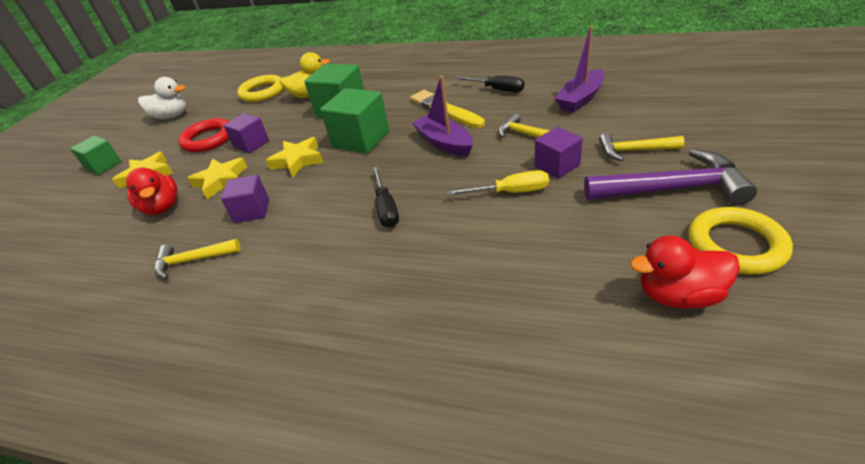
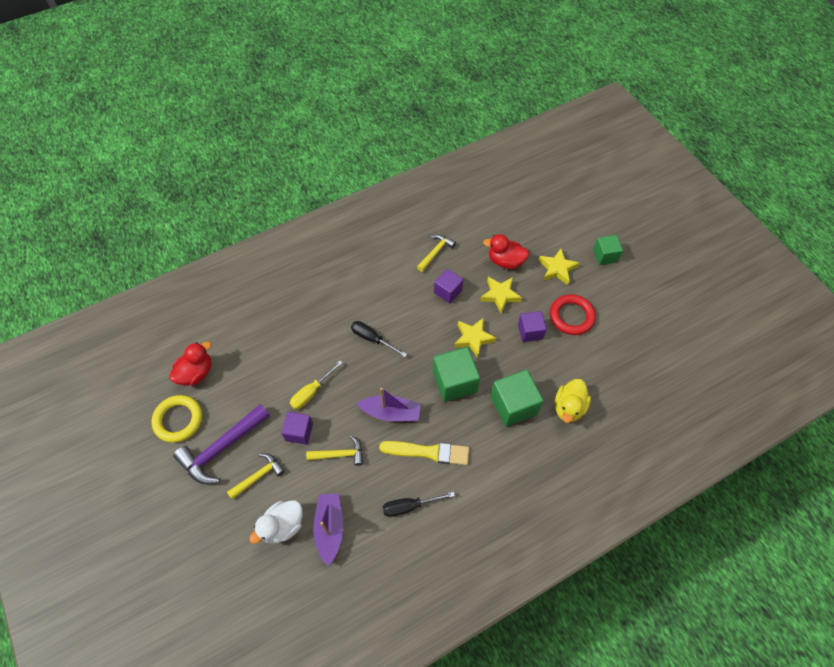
camera: 130 degrees right, 20 degrees up
(171, 116) = (648, 316): white duck -> white duck (282, 526)
(262, 92) = (619, 386): yellow ring -> none

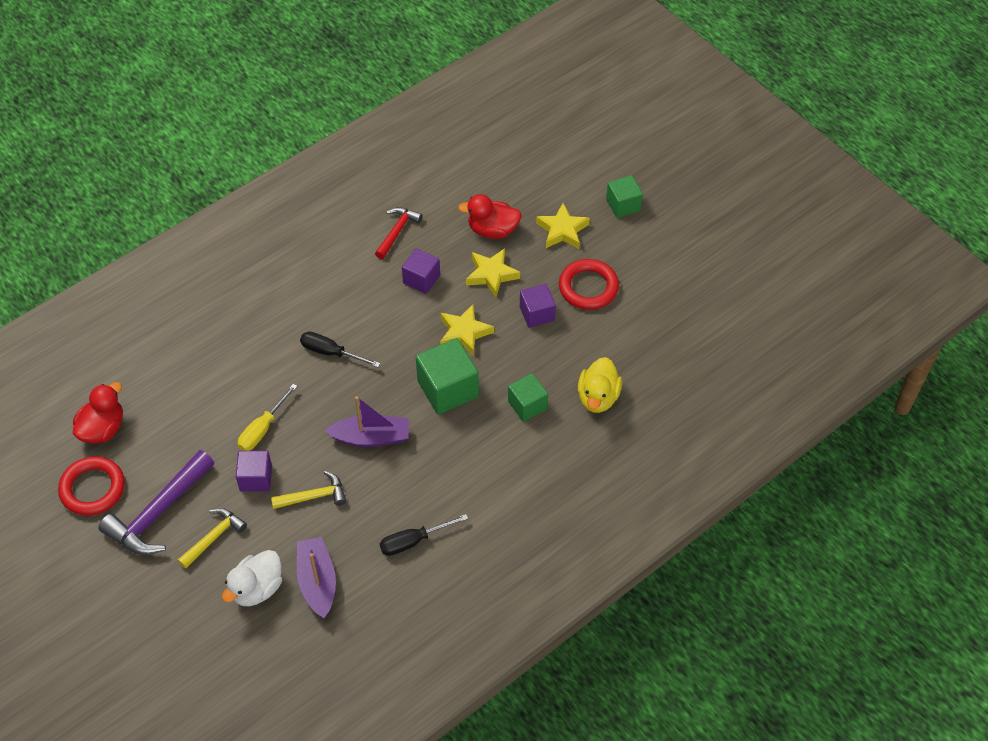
camera: 10 degrees left, 5 degrees down
(178, 420) = (92, 488): yellow ring -> red ring
(428, 452) = (427, 476): yellow brush -> none
(435, 252) = (397, 232): yellow hammer -> red hammer
(513, 405) = (527, 405): green cube -> green cube, size x0.62

